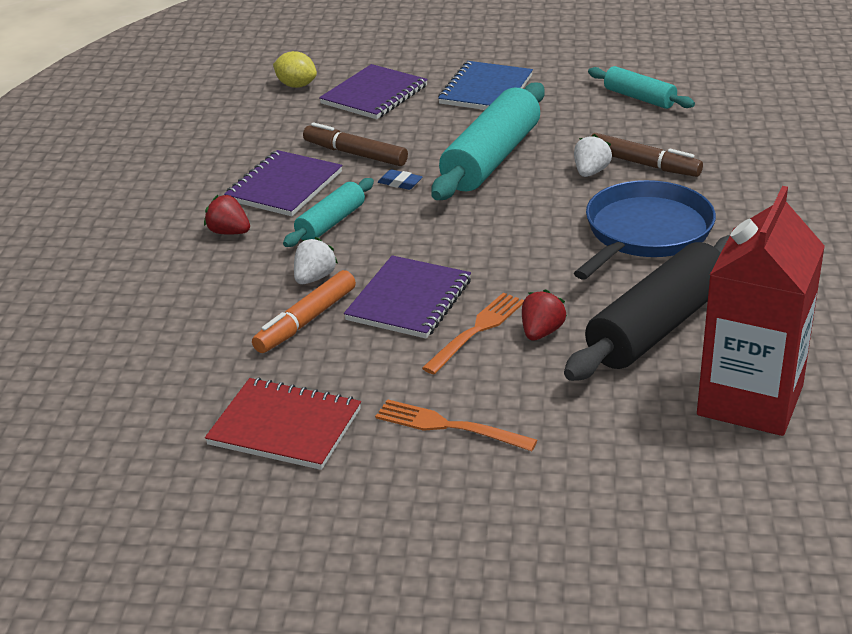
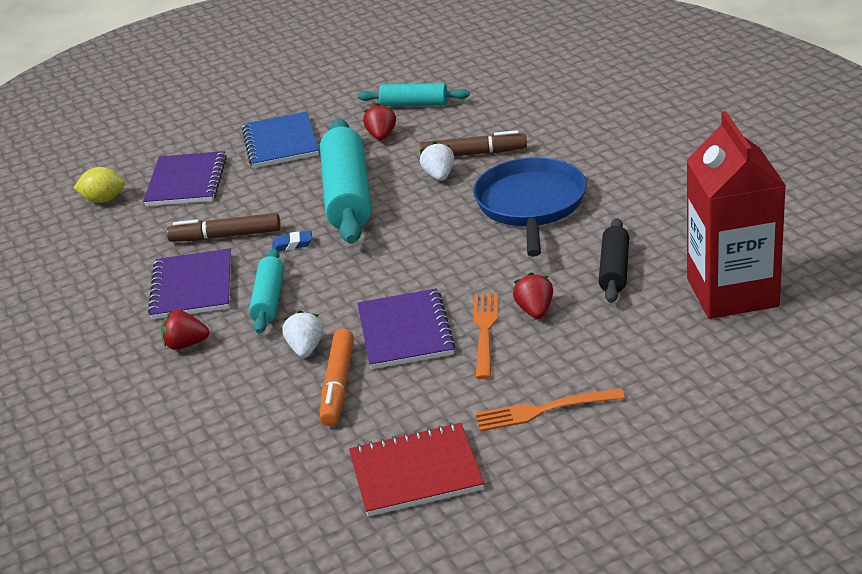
camera: 30 degrees left, 0 degrees up
(578, 116) = (381, 136): none -> red strawberry
(657, 327) = (614, 269): black rolling pin -> black rolling pin, size x0.54

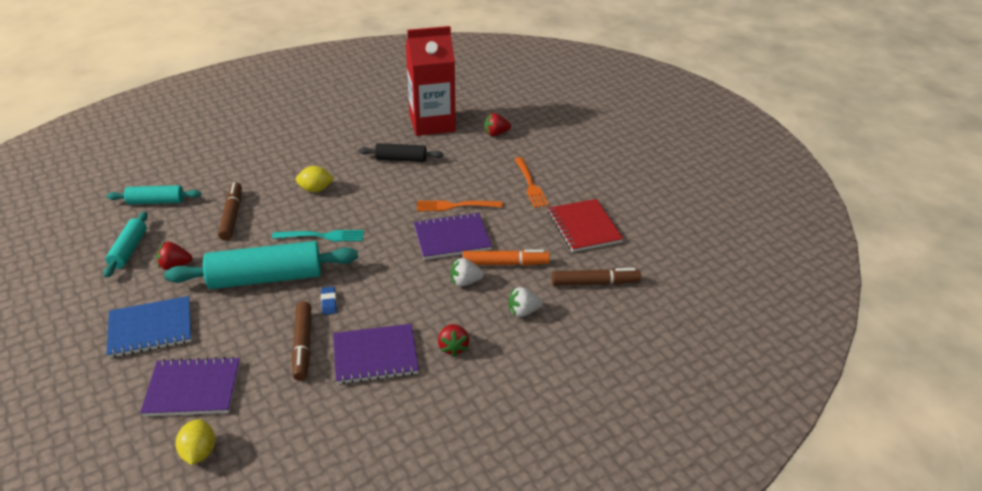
camera: 100 degrees left, 5 degrees up
(269, 300) = (402, 307): turquoise rolling pin -> turquoise rolling pin (156, 201)
(275, 478) = (594, 283): none -> brown marker
(424, 223) = (322, 236): none -> turquoise fork
(439, 176) = (257, 231): white strawberry -> white strawberry (523, 311)
(531, 205) = (316, 189): blue pan -> yellow lemon
(535, 311) = (437, 187): red strawberry -> red strawberry (496, 133)

